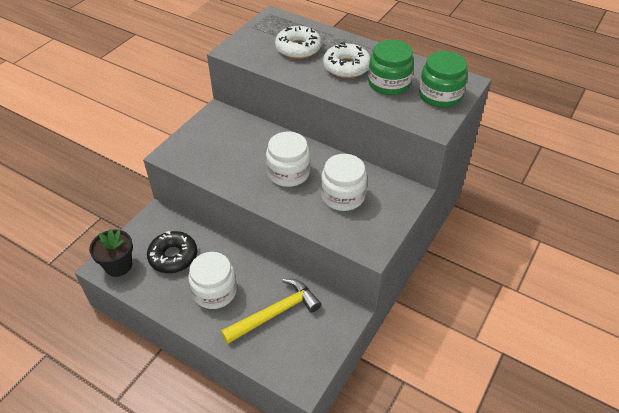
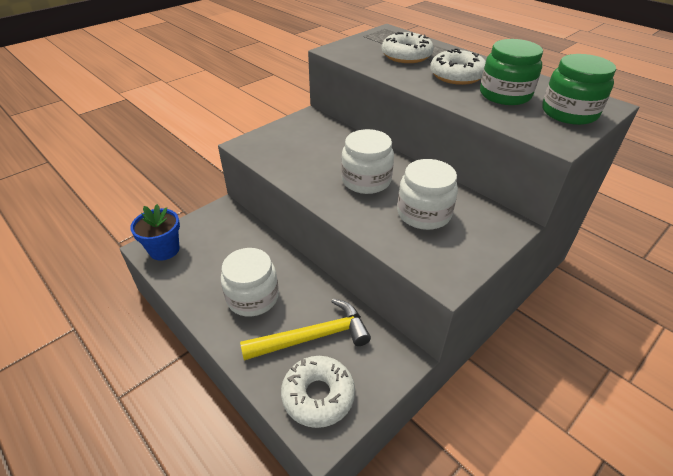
camera: 15 degrees right, 5 degrees down
(118, 265) = (164, 250): black flower pot -> blue flower pot
(173, 256) = (223, 252): black donut -> none
(293, 356) = (318, 395): none -> white donut

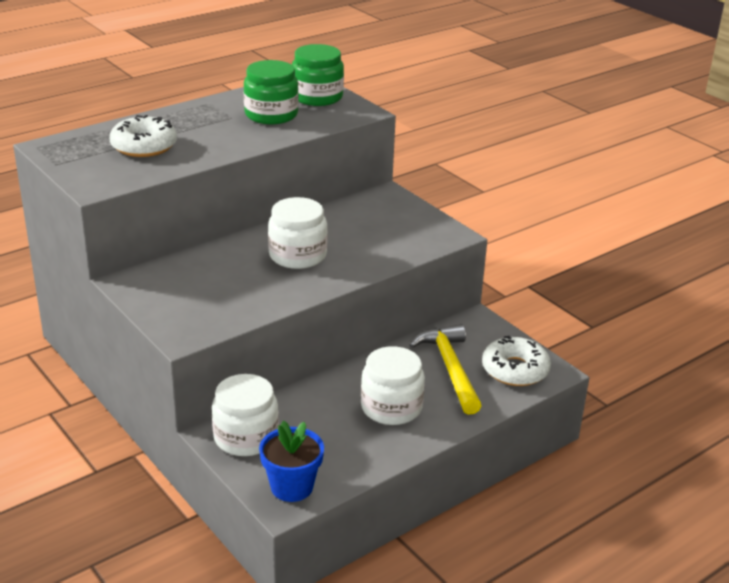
camera: 85 degrees left, 10 degrees down
(424, 213) = (363, 231): white jar -> white jar (246, 437)
(457, 75) = (215, 128): white donut -> none

